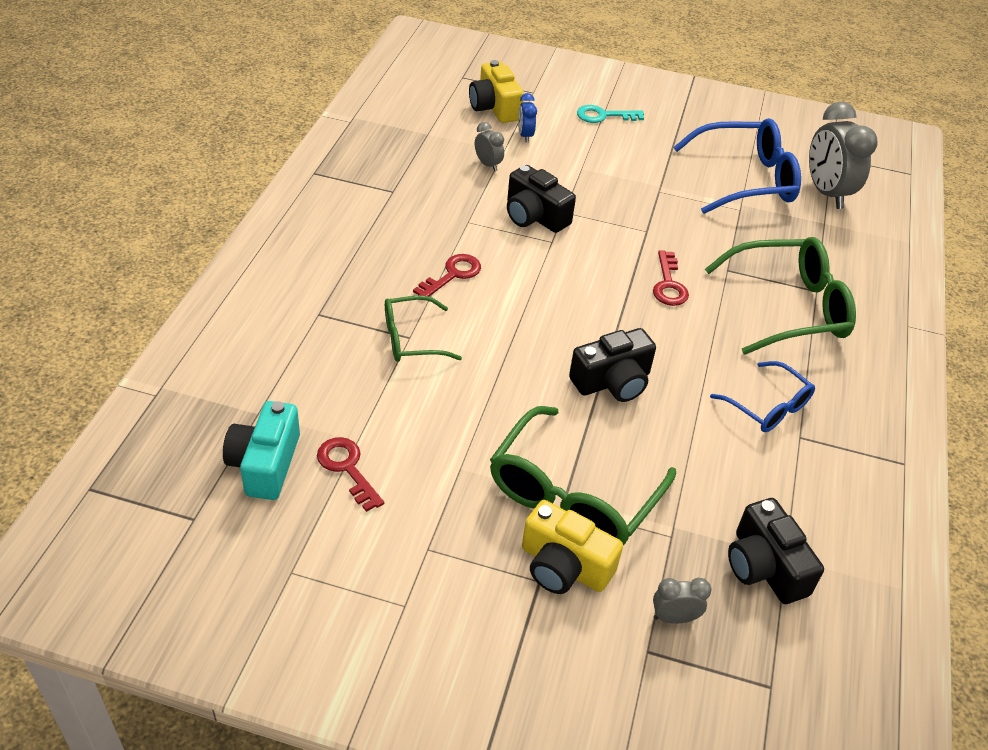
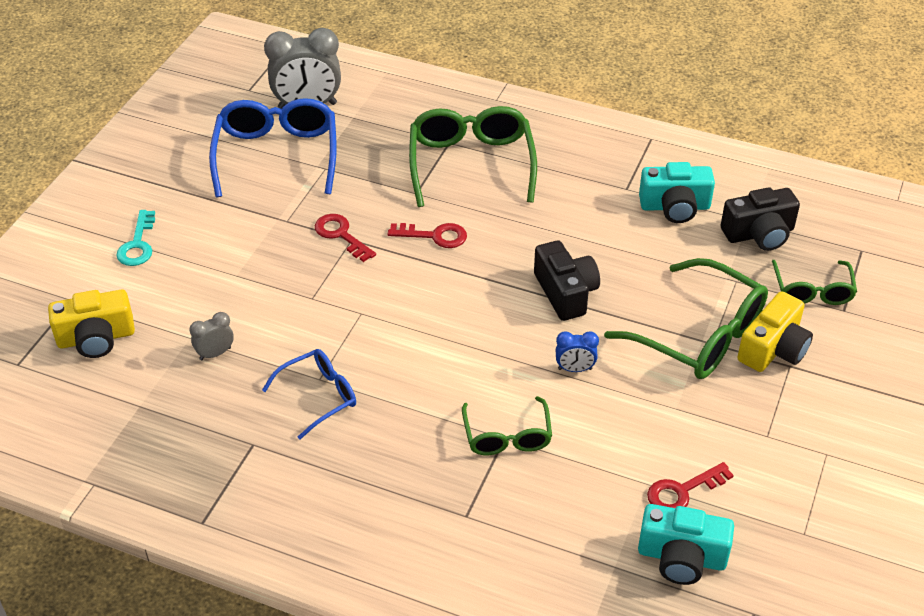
camera: 80 degrees left, 0 degrees up
(452, 275) = (409, 397): red key -> red key (341, 235)
(525, 136) = (163, 316): blue clock -> blue clock (575, 369)
(534, 216) = (316, 322): black camera -> none
(674, 617) = (812, 291): grey clock -> green glasses
(768, 407) = (594, 200): blue glasses -> blue glasses (319, 396)
(784, 482) = (675, 207): none -> turquoise camera

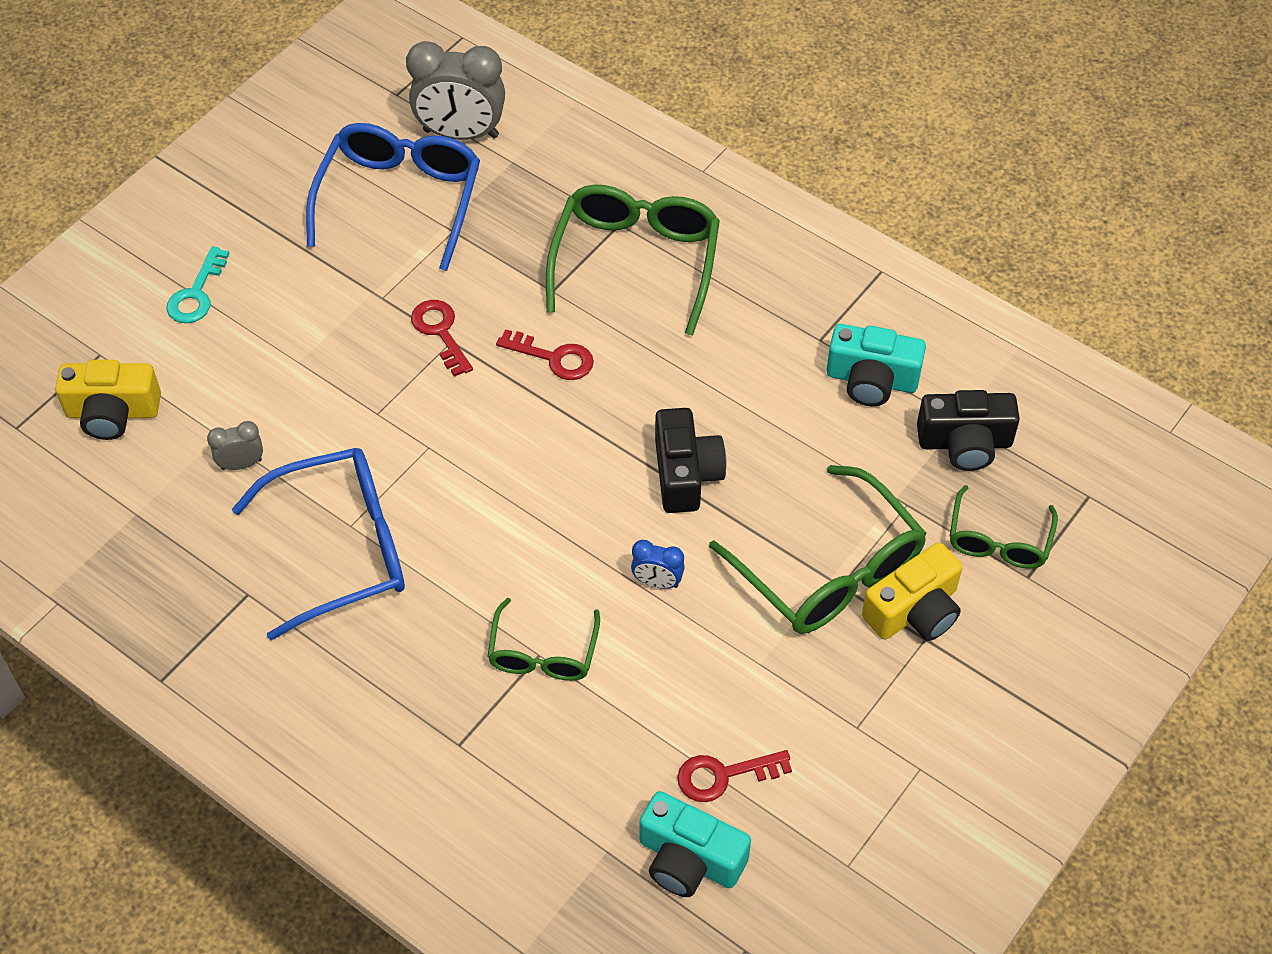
camera: 15 degrees right, 10 degrees up
(319, 396) = (342, 549): blue glasses -> blue glasses, size x1.74

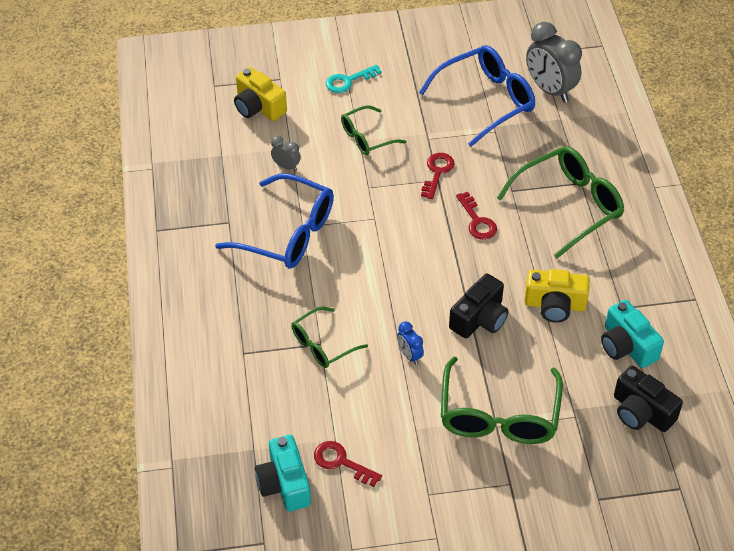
camera: 45 degrees right, 5 degrees down
(914, 611) = (519, 467): yellow camera -> yellow camera (554, 305)
(998, 541) = (603, 470): green glasses -> green glasses (366, 138)

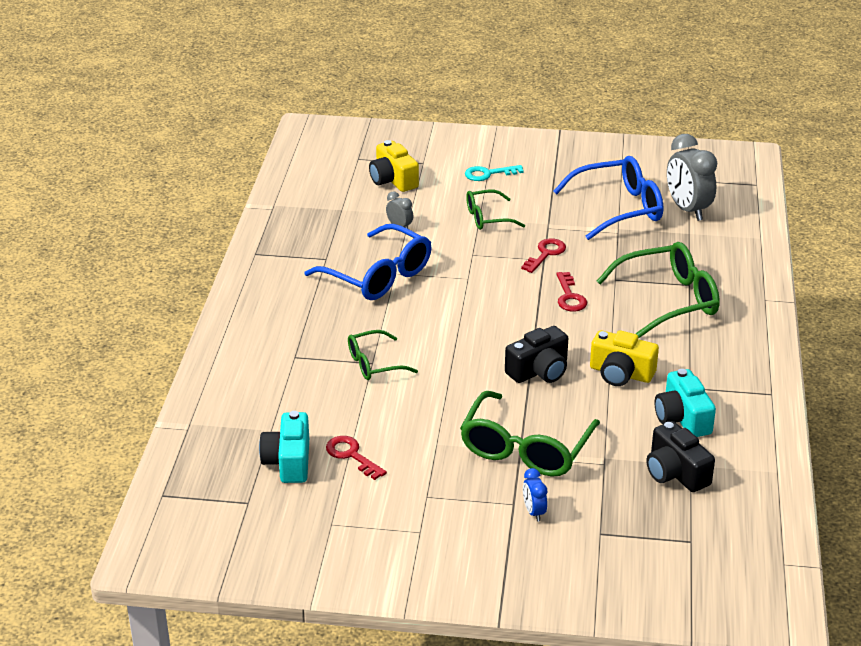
camera: 15 degrees right, 15 degrees down
(409, 355) = (456, 386): blue clock -> blue clock (534, 512)

